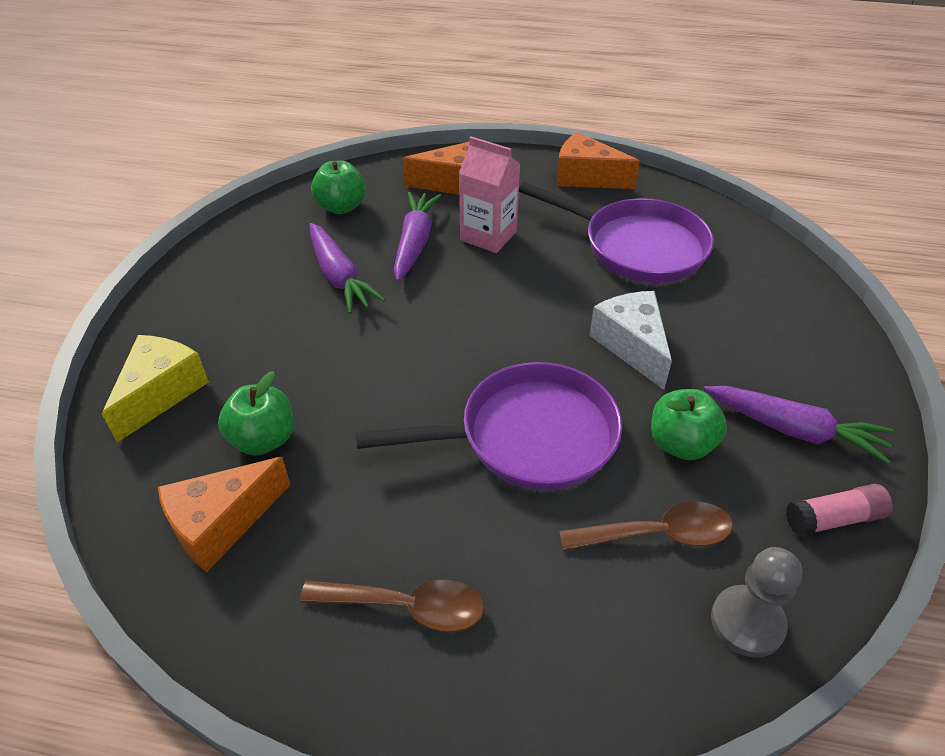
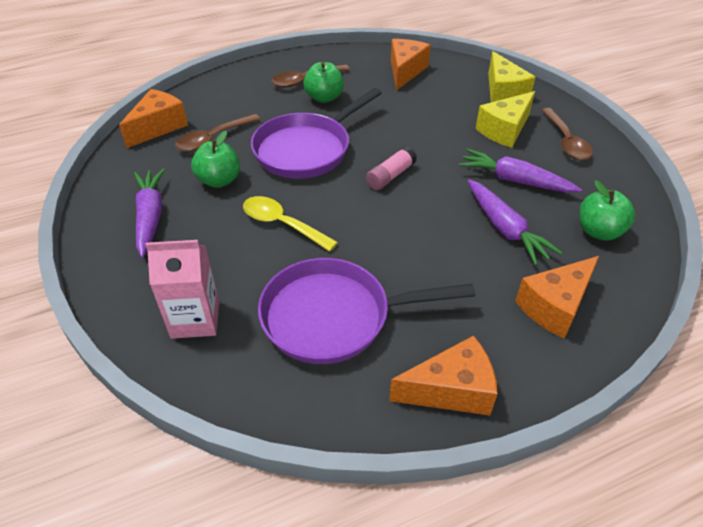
camera: 145 degrees right, 0 degrees up
(219, 289) = (566, 141): none -> brown spoon
(255, 336) = (504, 130): none -> yellow cheese
(263, 439) = (430, 97): green apple -> green apple (324, 98)
(488, 236) = (462, 263): pink carton -> pink carton (195, 319)
(632, 346) = (282, 224): white cheese -> yellow spoon
(747, 622) = (158, 127): grey pawn -> orange cheese
(794, 430) = (150, 217): purple carrot -> purple carrot turned 90 degrees clockwise
(833, 519) = (120, 180): pink glue stick -> pink glue stick (390, 176)

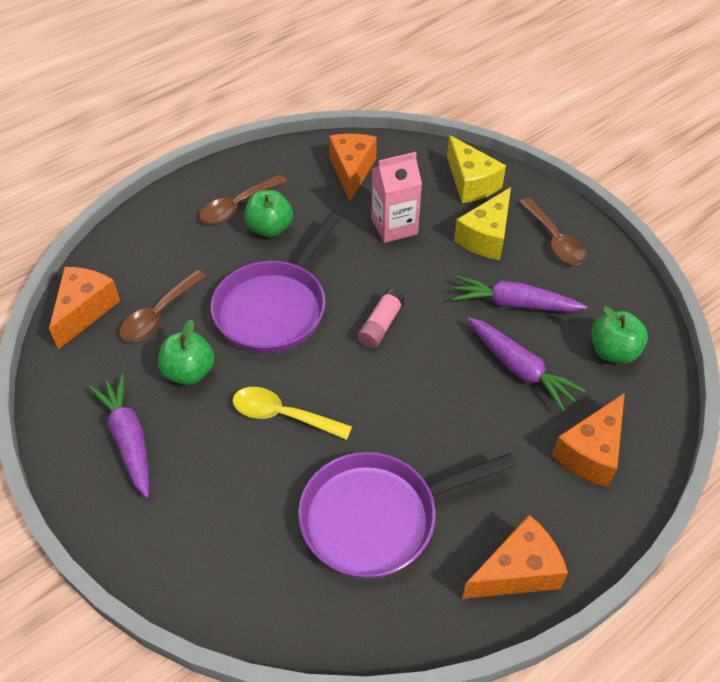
camera: 15 degrees left, 5 degrees up
(195, 319) = (232, 556): pink carton -> pink carton (394, 226)

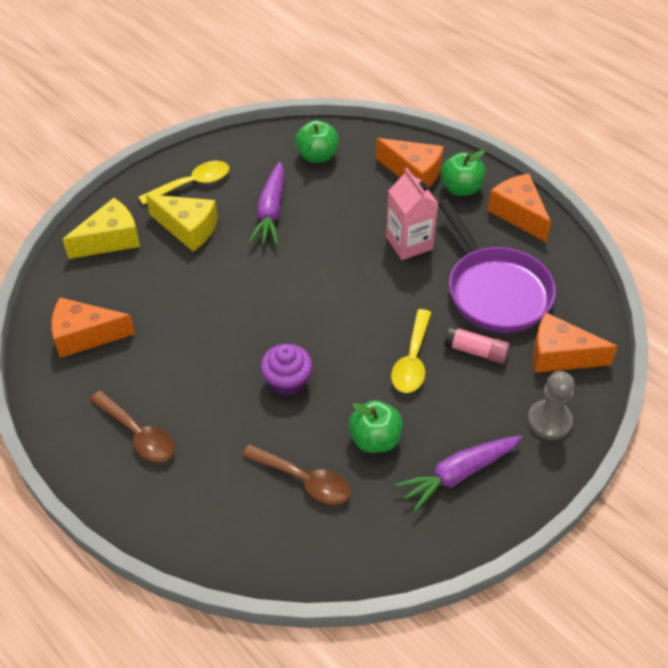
camera: 95 degrees left, 0 degrees up
(85, 310) = (304, 554): orange cheese -> orange cheese (560, 356)
(171, 541) = (549, 421): none -> grey pawn
(269, 228) = (175, 399): green apple -> green apple (461, 188)
(275, 308) = (287, 381): purple pan -> purple cupcake
(380, 325) = (303, 299): pink glue stick -> pink glue stick (475, 351)
(394, 226) = (173, 296): pink carton -> pink carton (409, 243)
(520, 369) = (341, 209): purple carrot -> none
(554, 240) = (192, 184): brown spoon -> yellow spoon

